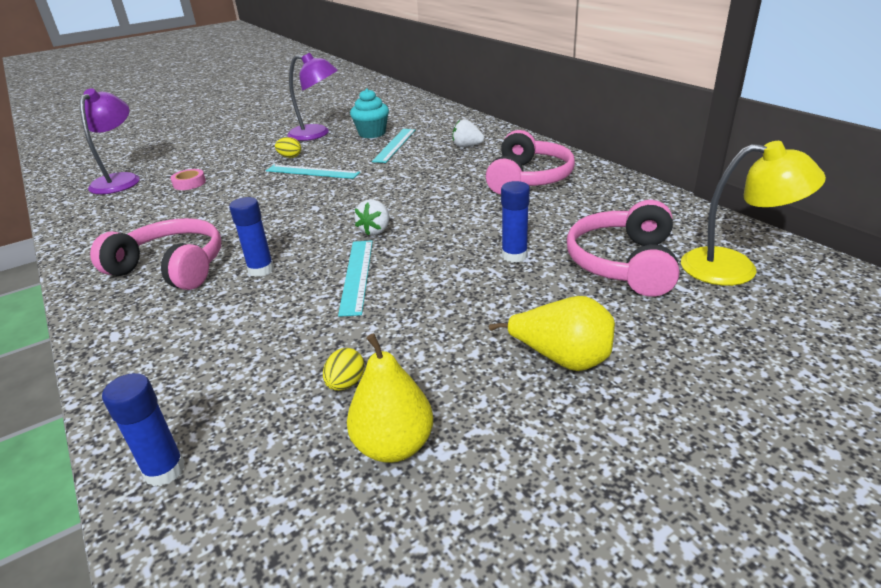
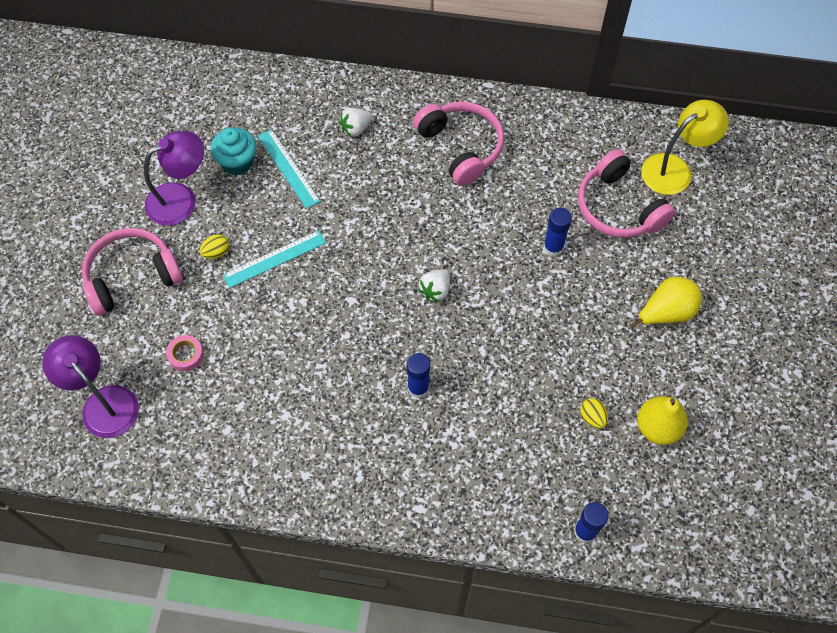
camera: 50 degrees left, 30 degrees up
(171, 268) = (353, 439): pink headphones -> pink headphones (132, 277)
(357, 275) = (486, 341): turquoise ruler -> none
(375, 230) = (435, 290): white strawberry -> white strawberry turned 60 degrees clockwise

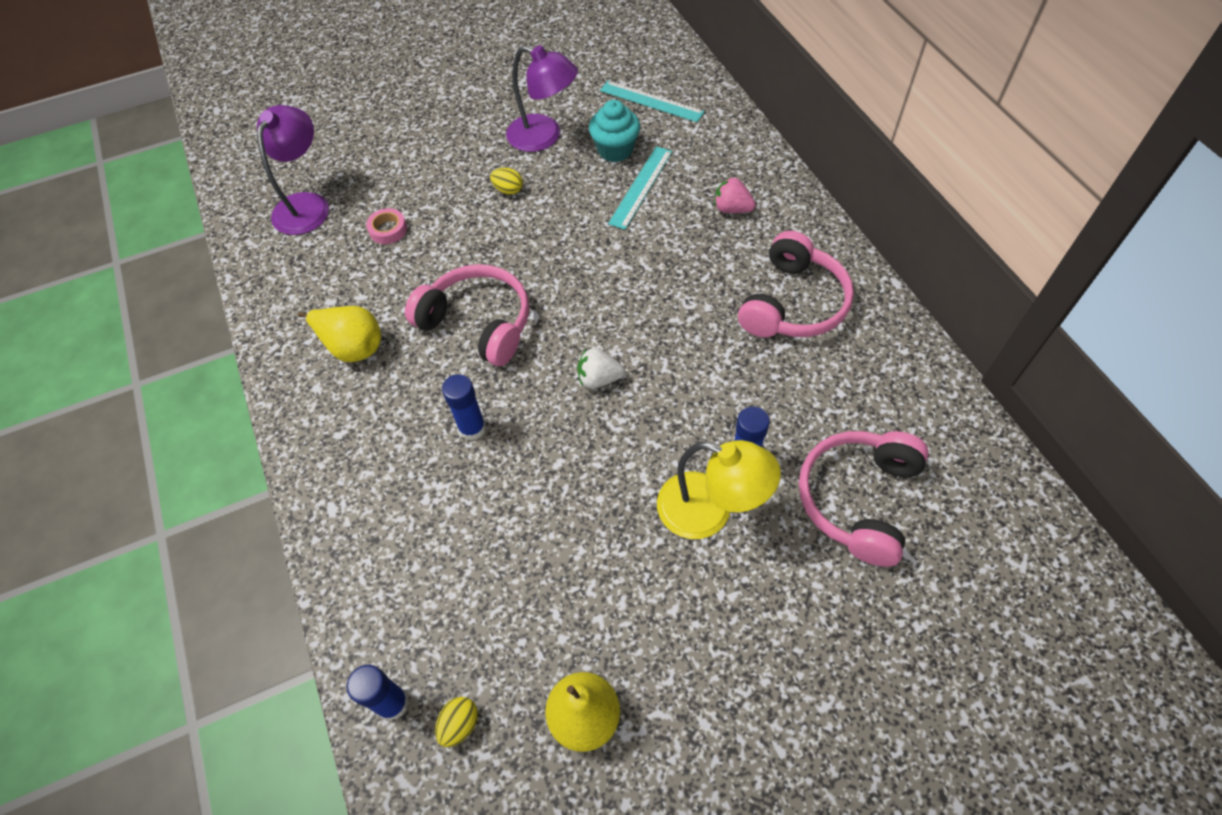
camera: 60 degrees right, 5 degrees down
(132, 277) = (441, 152): pink headphones -> pink headphones (478, 323)
(274, 259) = (534, 233): turquoise ruler -> turquoise ruler (651, 101)
(355, 129) = (732, 209): white strawberry -> pink strawberry
(592, 417) = (549, 628): yellow egg -> yellow egg (460, 724)
(666, 313) = (755, 637): yellow pear -> yellow pear (352, 346)
(674, 169) = (974, 533): yellow lamp -> yellow lamp (709, 511)

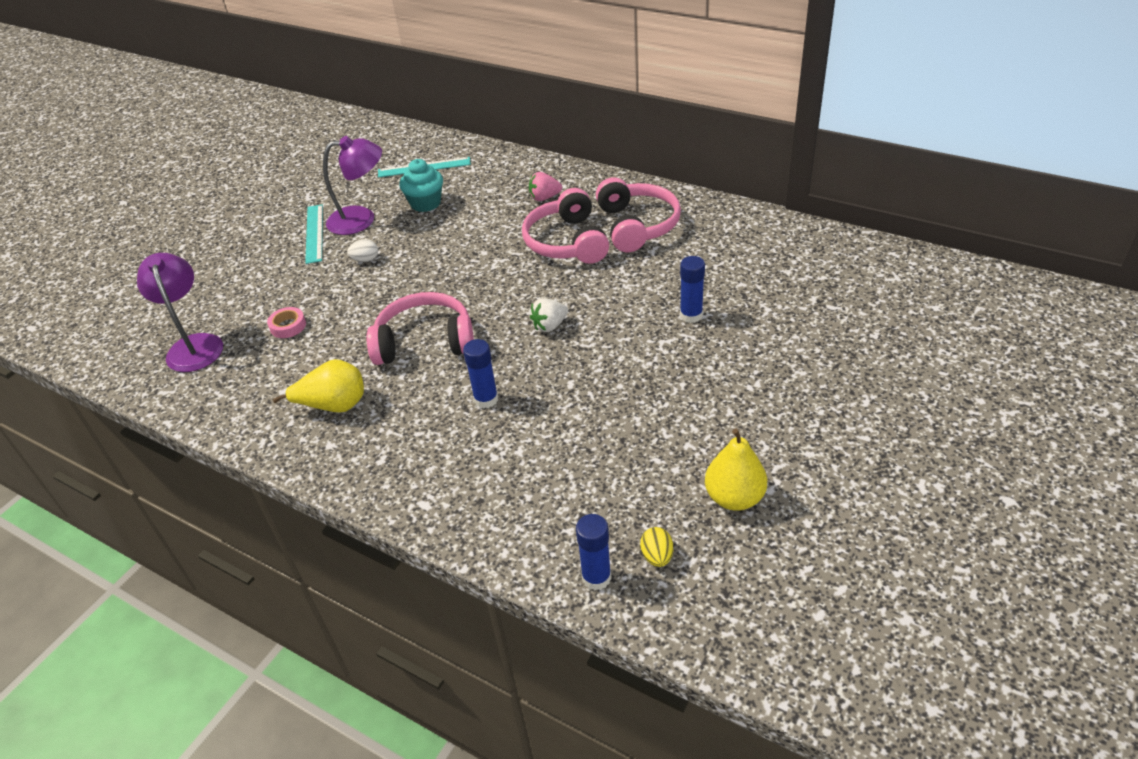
camera: 35 degrees left, 15 degrees down
(508, 190) = (365, 260): yellow egg -> white egg
(641, 187) = (467, 214): turquoise ruler -> turquoise ruler (314, 233)
(709, 511) = (698, 351): yellow lamp -> none
(858, 499) = (779, 297): pink headphones -> pink headphones (567, 242)

